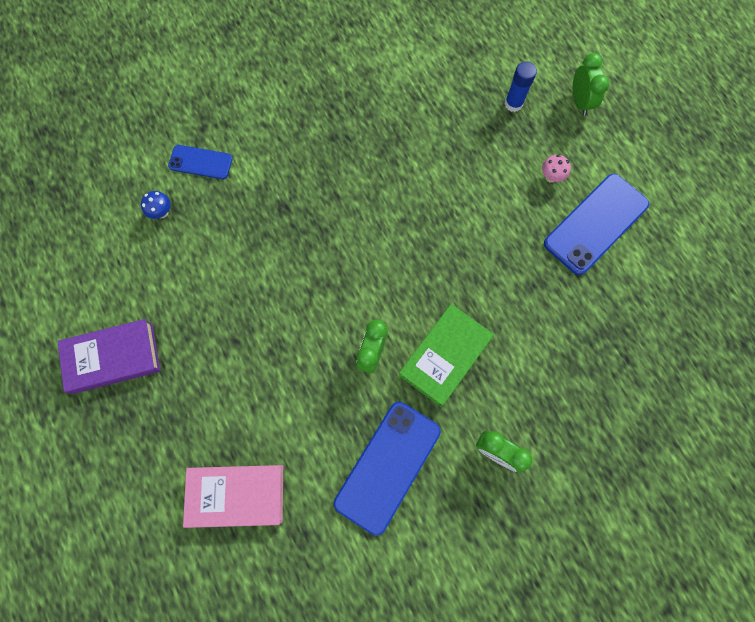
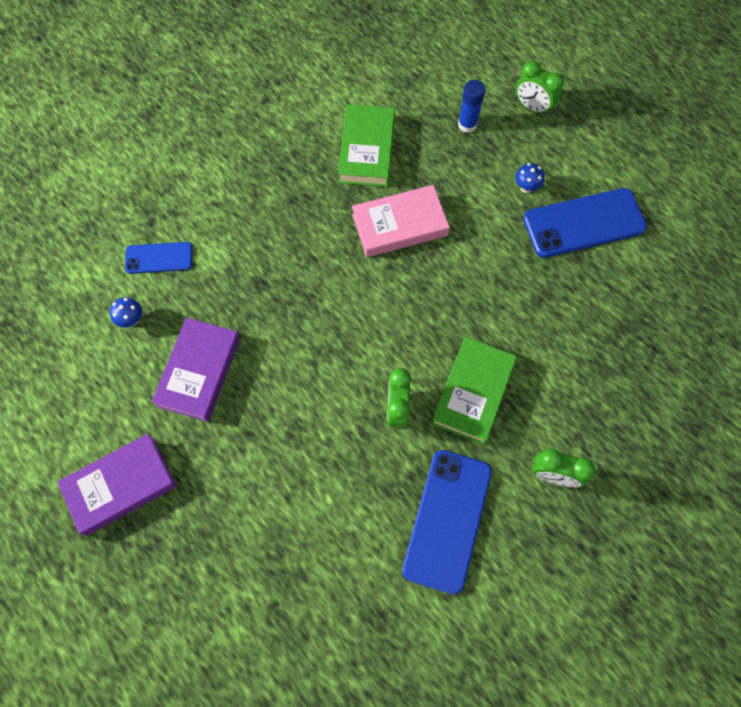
camera: 15 degrees left, 5 degrees down
(207, 274) = (199, 372): none -> purple book
(236, 495) = (297, 594): pink book -> pink book (399, 225)
(413, 106) = (367, 150): none -> green book
(551, 177) = (526, 187): pink mushroom -> blue mushroom
(580, 101) = (532, 107): green clock -> green clock turned 150 degrees clockwise
(595, 224) = (584, 223): blue phone -> blue phone turned 45 degrees clockwise

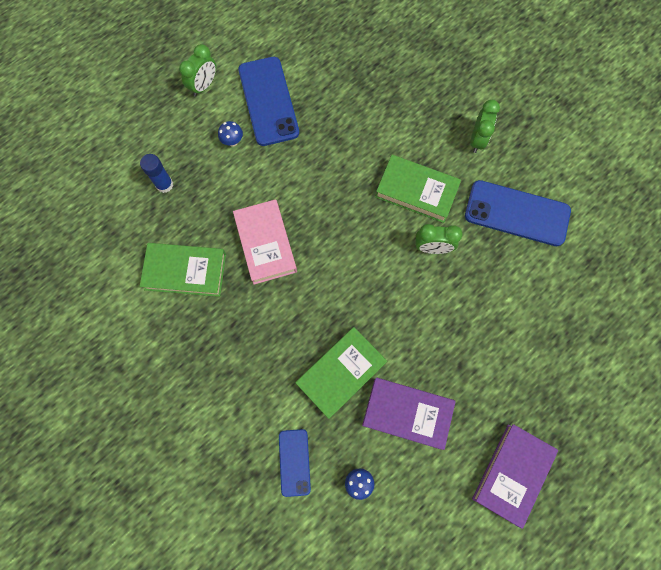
camera: 90 degrees left, 5 degrees up
(121, 485) = (512, 474): purple book -> purple book turned 60 degrees clockwise
(248, 303) = (341, 373): none -> green book
(532, 107) = (151, 131): green clock -> green clock (204, 86)

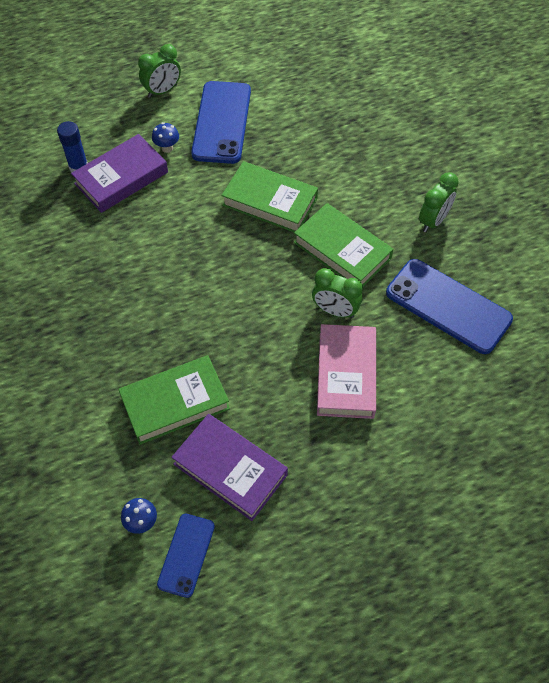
camera: 20 degrees right, 15 degrees down
(185, 271) = (59, 252): green book -> green book (270, 202)
(265, 244) = (155, 251): pink book -> pink book (346, 375)
(294, 462) = (80, 476): blue phone -> blue phone (186, 555)
(512, 474) = (325, 578): purple book -> purple book (121, 178)

